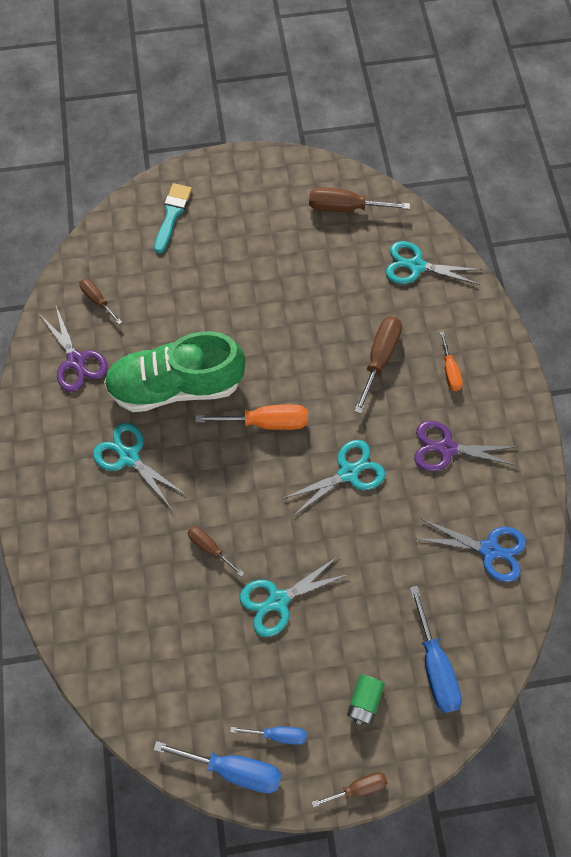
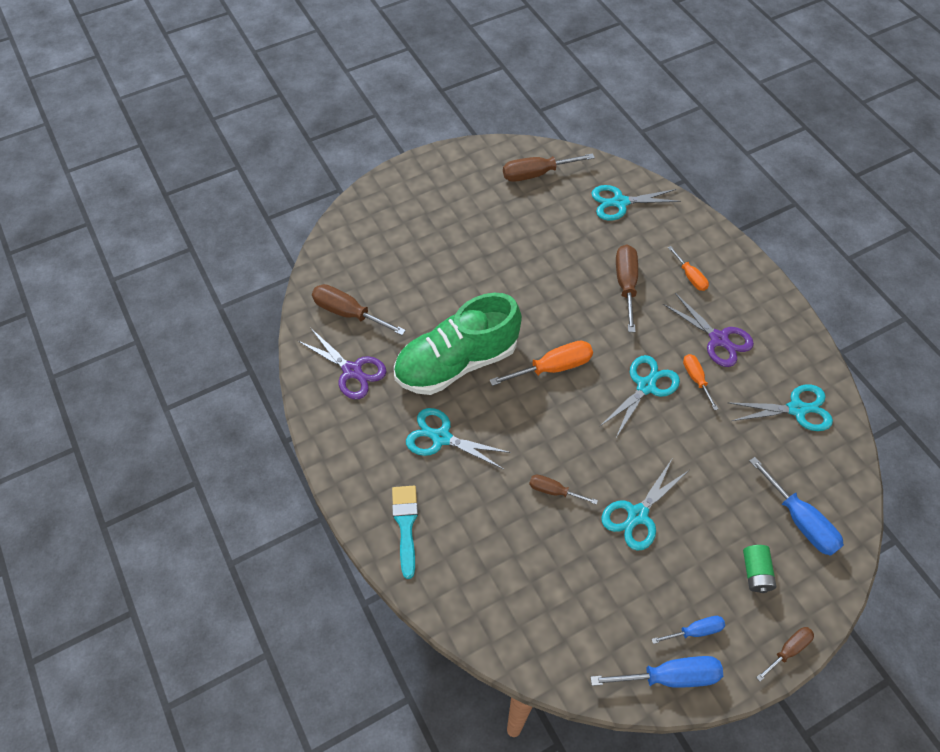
camera: 20 degrees left, 10 degrees down
(98, 300) = (348, 313): brown screwdriver -> brown screwdriver, size x1.68
(172, 214) = (384, 222): turquoise brush -> turquoise brush (406, 525)
(402, 482) = (696, 379): none -> orange screwdriver
(446, 448) = (719, 339): purple scissors -> purple scissors turned 120 degrees counterclockwise
(489, 550) = (797, 409): blue scissors -> turquoise scissors

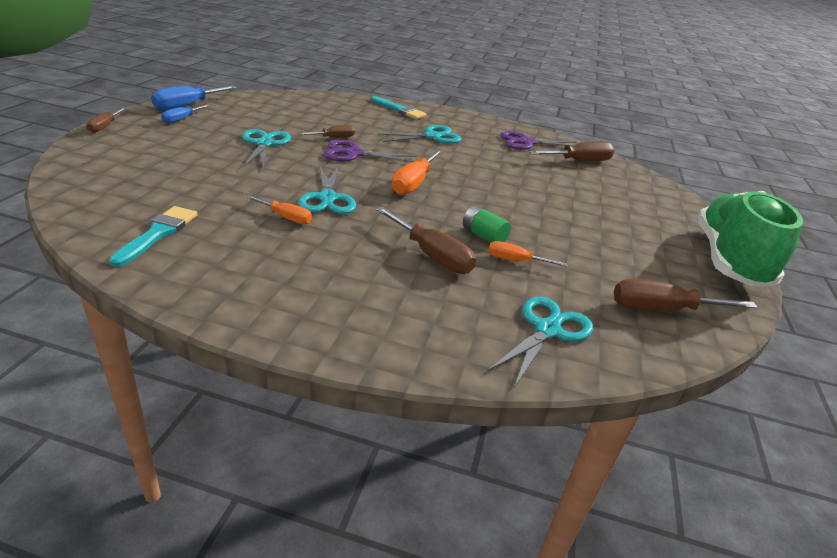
camera: 130 degrees right, 25 degrees down
(456, 362) = (479, 164): green shoe -> green shoe (729, 260)
(536, 174) = (662, 310): brown screwdriver -> brown screwdriver turned 120 degrees counterclockwise
(690, 276) = (376, 293): orange screwdriver -> orange screwdriver (515, 261)
(719, 339) = (289, 253): purple scissors -> purple scissors (354, 154)
(755, 572) = (149, 145): green battery -> green battery (483, 236)
(797, 409) = (158, 233): turquoise scissors -> turquoise brush
(800, 520) = (120, 174): blue screwdriver -> none

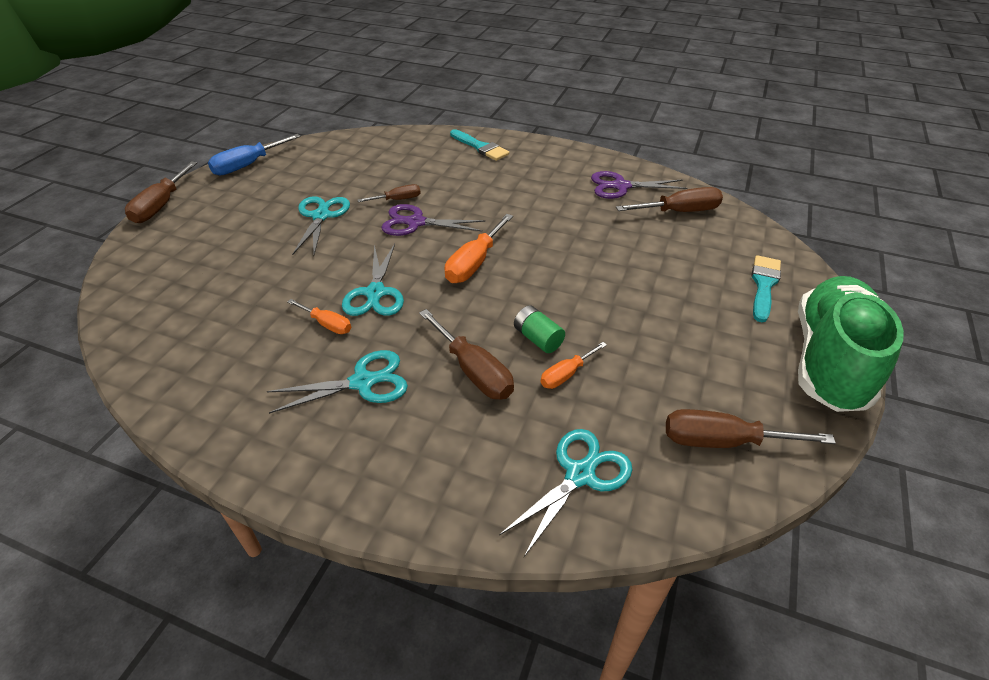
camera: 10 degrees right, 10 degrees up
(105, 127) = (161, 205): brown screwdriver -> brown screwdriver, size x1.68
(158, 233) = (196, 355): turquoise brush -> turquoise brush (764, 285)
(181, 119) = (240, 186): blue screwdriver -> none
(432, 136) = (510, 187): turquoise scissors -> turquoise scissors (363, 382)
(515, 261) = (566, 374): orange screwdriver -> orange screwdriver turned 60 degrees counterclockwise

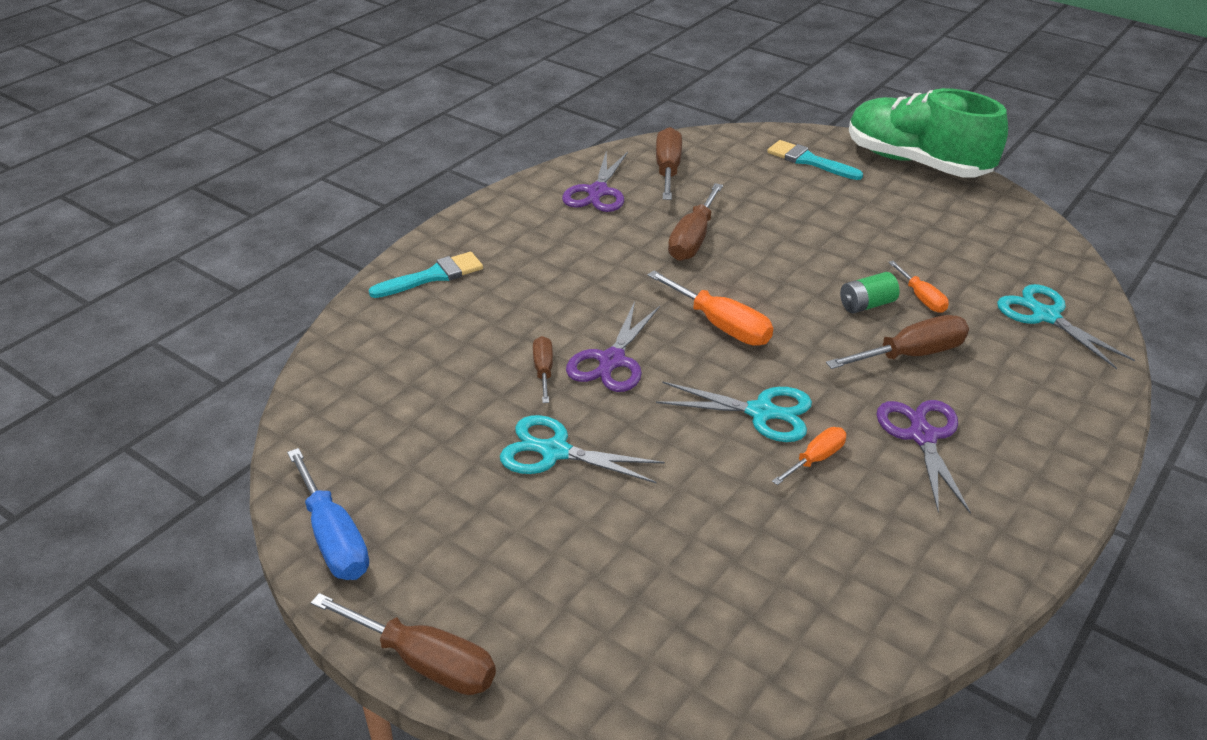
camera: 75 degrees left, 5 degrees down
(363, 382) = (922, 436): turquoise scissors -> purple scissors
(722, 441) = (1007, 237): brown screwdriver -> brown screwdriver (693, 239)

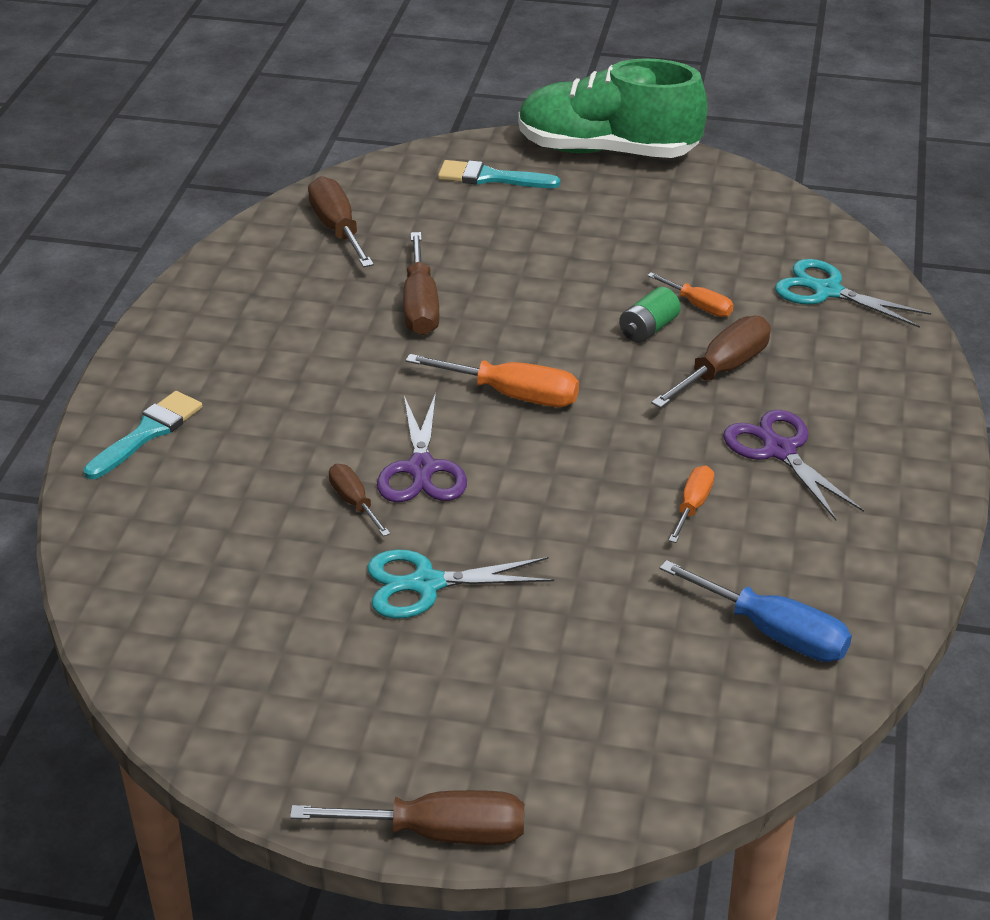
camera: 25 degrees left, 0 degrees up
(333, 538) = (251, 752): blue screwdriver -> blue screwdriver (774, 633)
(597, 192) = (273, 278): purple scissors -> none
(761, 412) = (612, 475): turquoise scissors -> none

